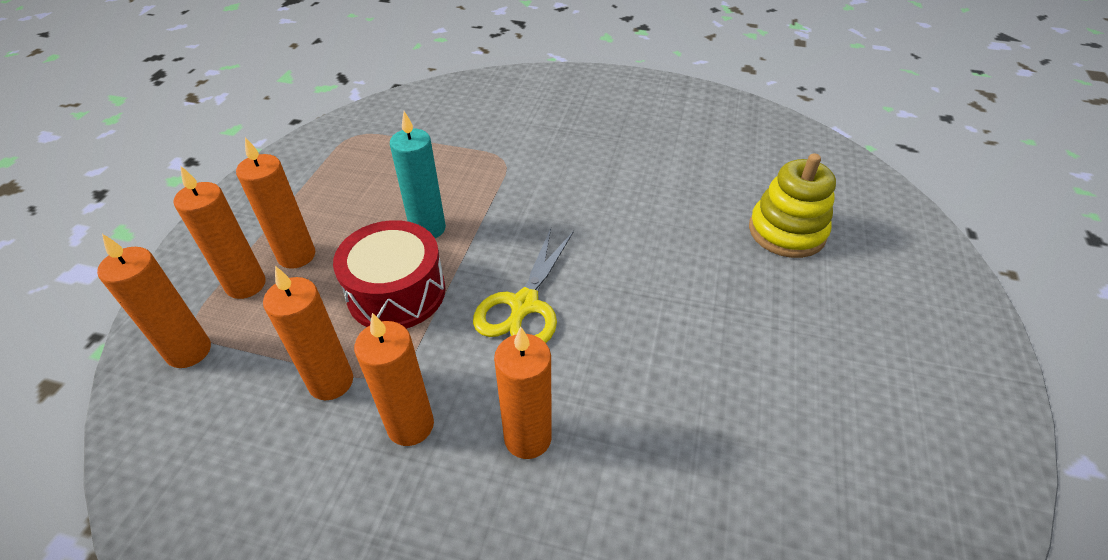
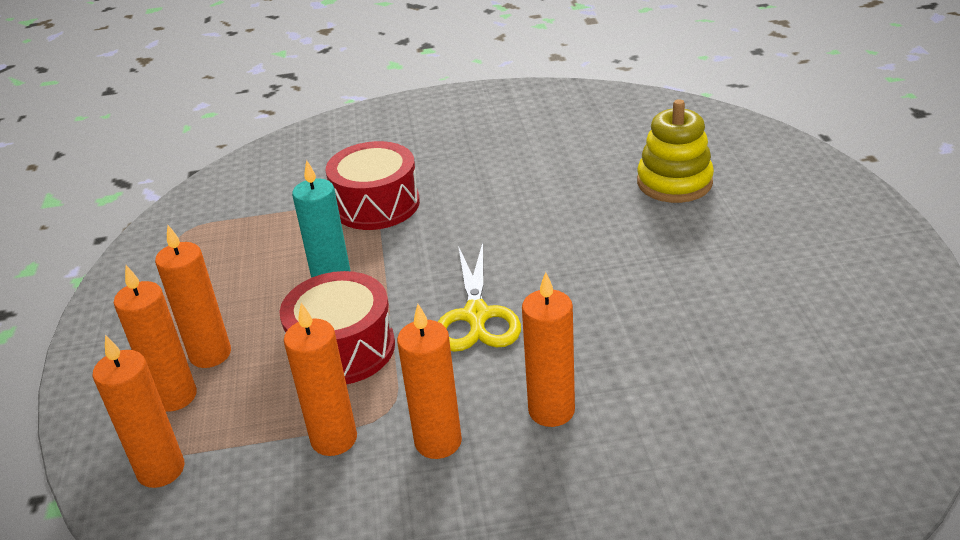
camera: 20 degrees left, 10 degrees down
(511, 162) = (376, 204): none -> red drum

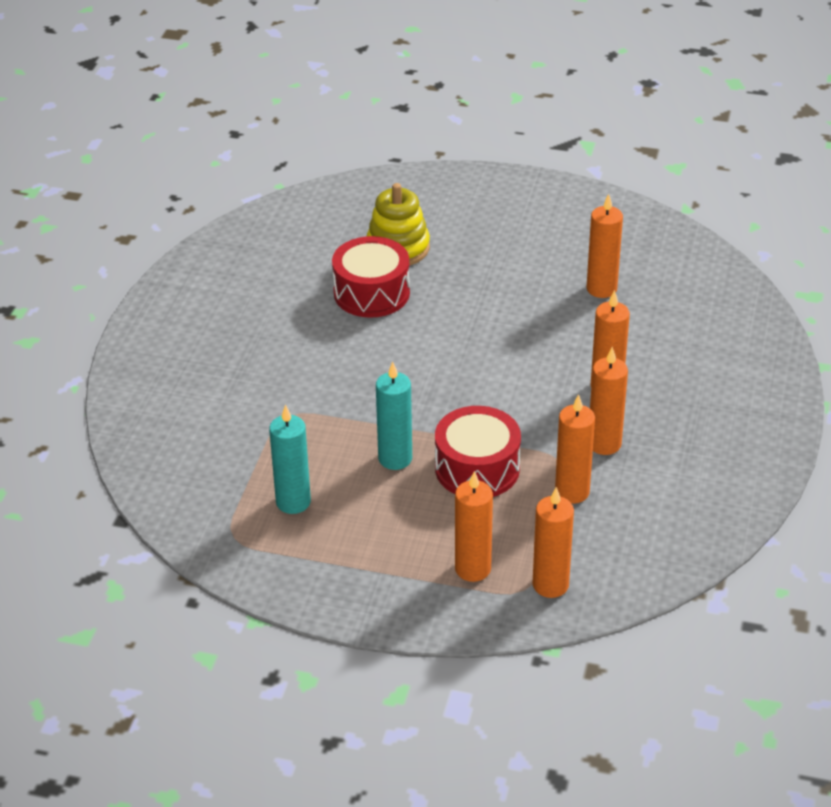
camera: 70 degrees left, 5 degrees up
(210, 354) = (434, 542): orange candle -> orange candle (601, 289)
(243, 247) = (293, 502): none -> turquoise candle
(376, 204) = (293, 409): red drum -> red drum (371, 293)
(476, 316) = (487, 393): yellow scissors -> none

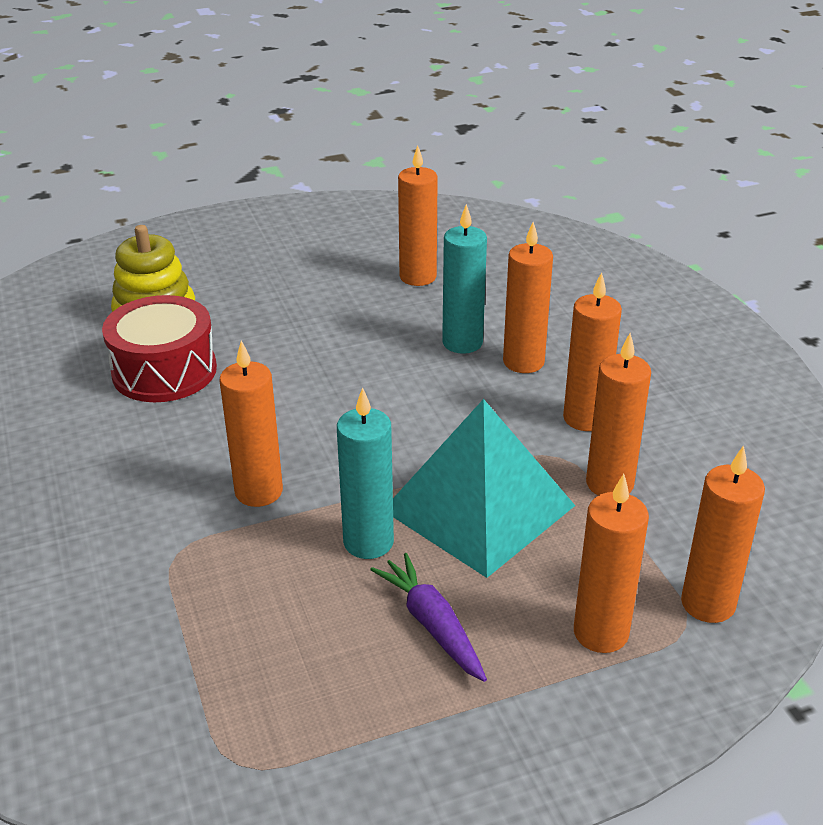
camera: 35 degrees left, 5 degrees down
(293, 502) = (284, 665): turquoise candle -> turquoise candle (462, 343)
(361, 399) = (259, 491): none -> orange candle
(387, 520) = (432, 625): none -> purple carrot
(477, 468) = (478, 507): red drum -> turquoise pyramid

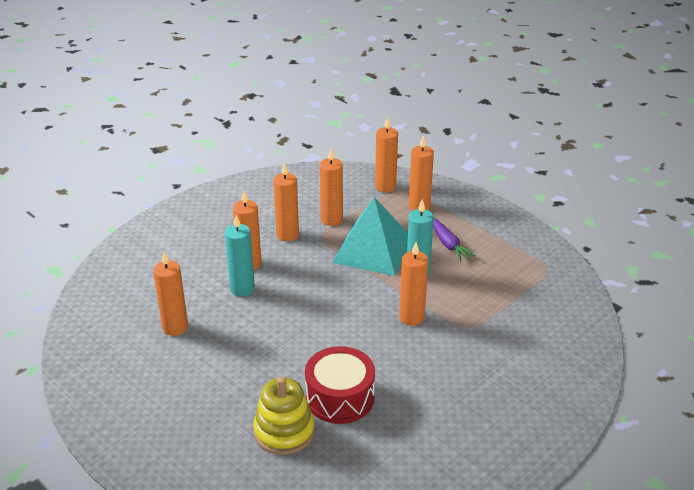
camera: 115 degrees left, 0 degrees up
(432, 625) = (448, 244): purple carrot -> purple carrot turned 60 degrees counterclockwise

